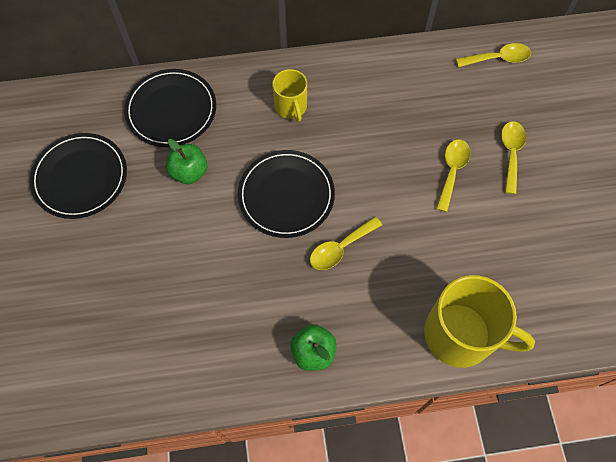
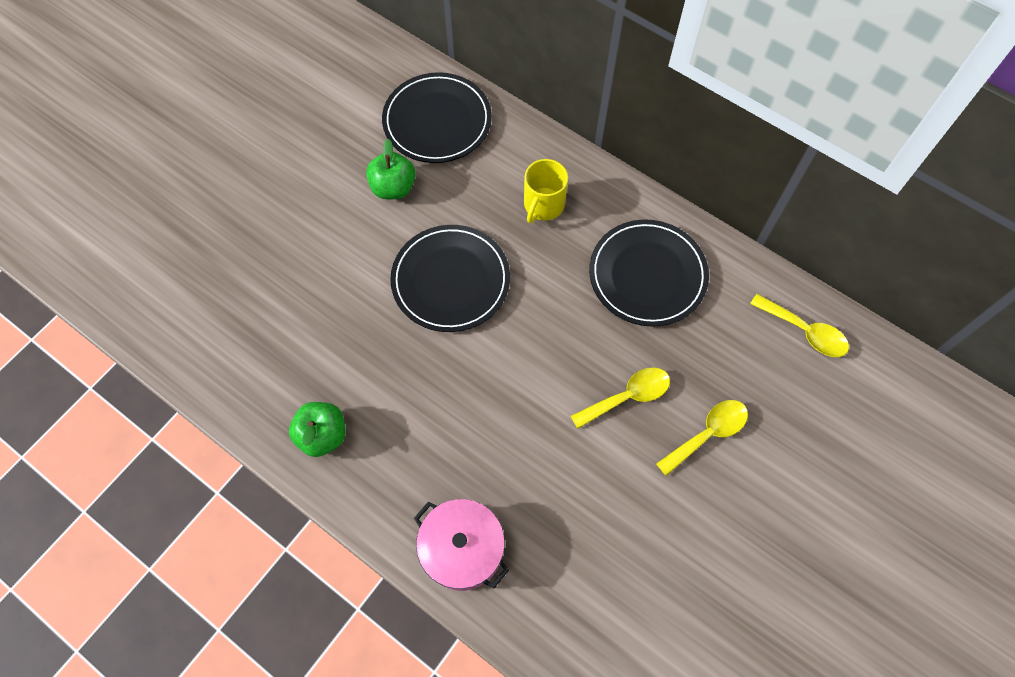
camera: 45 degrees right, 0 degrees up
(80, 177) = (305, 117): black plate -> black plate (647, 275)
(340, 248) = (444, 370): yellow spoon -> none
(460, 335) = (462, 549): yellow mug -> pink pot

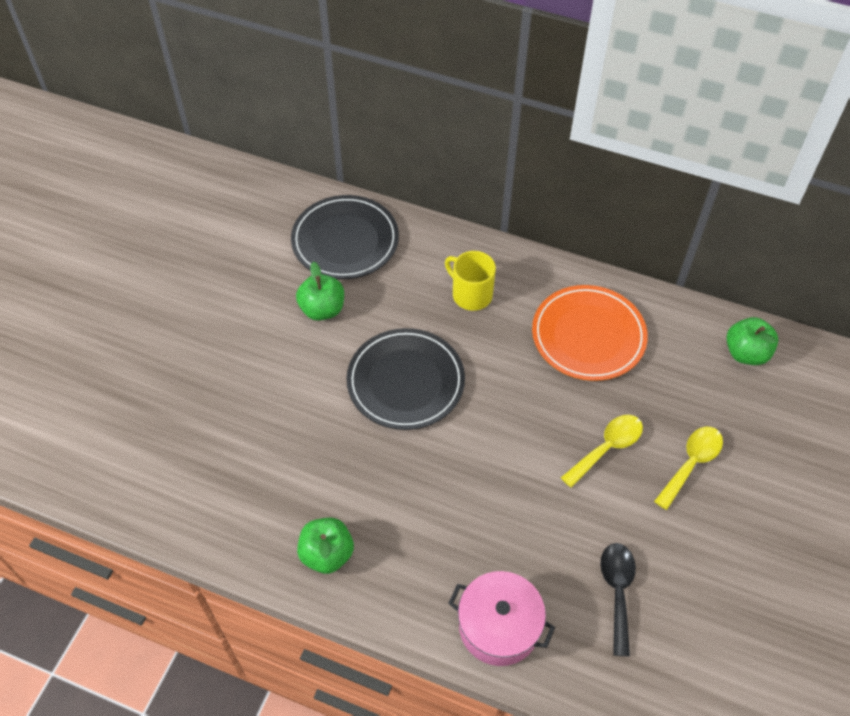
camera: 15 degrees left, 10 degrees down
(543, 205) = (471, 294): yellow mug -> yellow mug turned 120 degrees clockwise
(589, 545) = (617, 591): none -> black spoon
(647, 275) = (588, 335): black plate -> orange plate
(805, 331) = (746, 353): yellow spoon -> green apple

